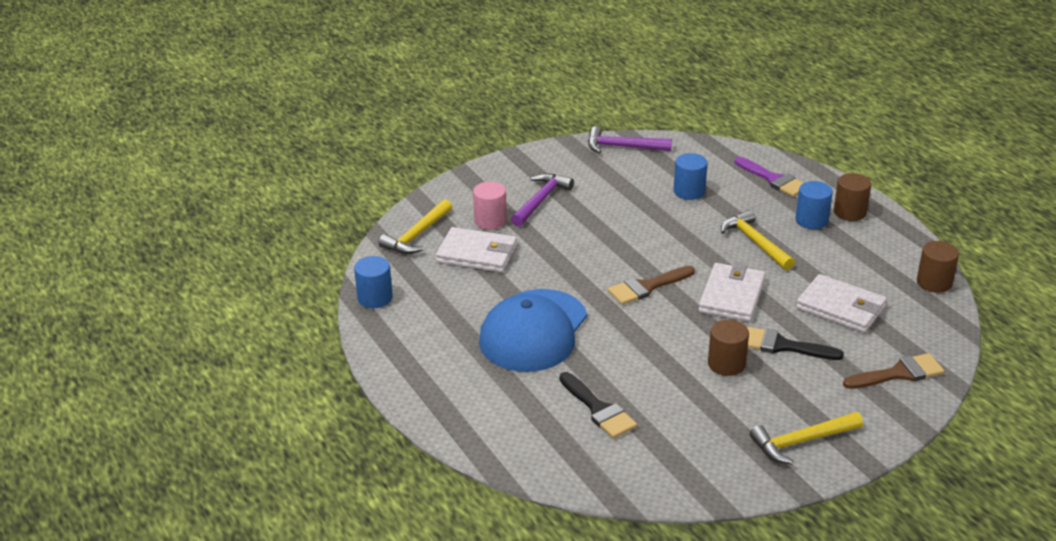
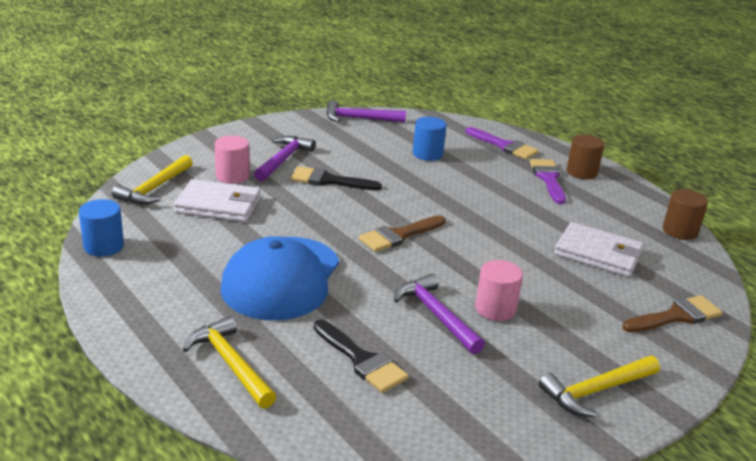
camera: 10 degrees left, 5 degrees down
(670, 369) = (436, 315): none -> purple hammer
(726, 364) = (495, 309): brown cylinder -> pink cylinder
(731, 296) = (487, 243): white wallet -> none
(755, 242) = (499, 196): yellow hammer -> yellow hammer (230, 364)
(782, 346) = (549, 290): black brush -> black brush (328, 180)
(811, 220) = (548, 178): blue cylinder -> purple brush

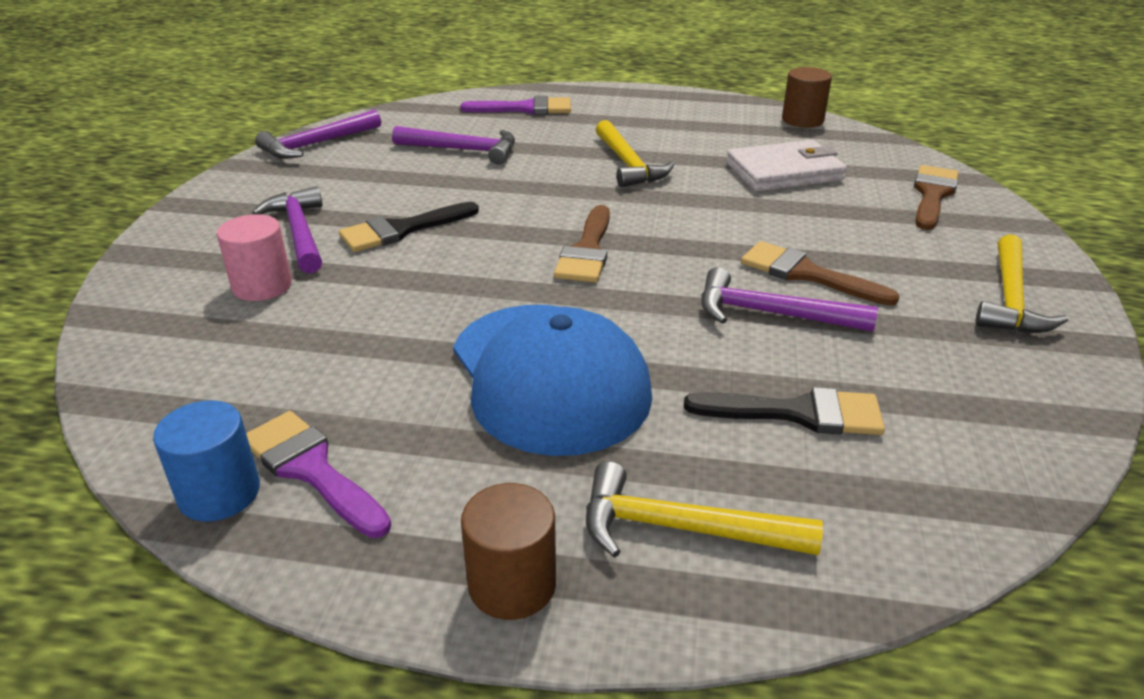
camera: 40 degrees left, 5 degrees up
(155, 188) = (165, 361): yellow hammer -> yellow hammer (628, 164)
(218, 205) = (306, 333): white wallet -> none
(427, 154) = (463, 150): blue cylinder -> purple hammer
(495, 309) = (806, 274): pink cylinder -> brown brush
(548, 178) = (621, 122): purple brush -> purple brush (311, 469)
(581, 172) = (638, 104): brown cylinder -> brown cylinder (512, 584)

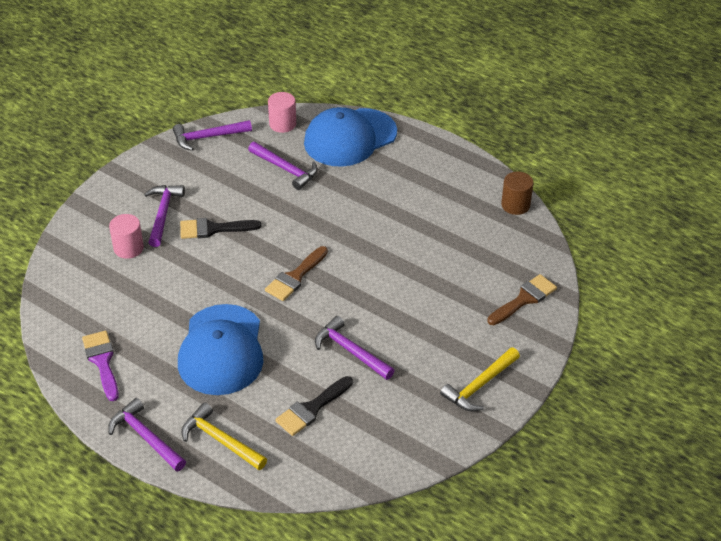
camera: 25 degrees right, 10 degrees up
(219, 493) = (65, 360): blue cylinder -> none
(420, 114) = (282, 124): none -> pink cylinder
(512, 584) = (145, 437): brown cylinder -> purple hammer
(526, 108) = (350, 138): purple brush -> blue cap
(628, 164) = (370, 213): yellow hammer -> none
(784, 172) = (456, 250): white wallet -> none
(798, 413) = (311, 409): black brush -> black brush turned 105 degrees clockwise
(806, 274) = (392, 332): brown brush -> none

